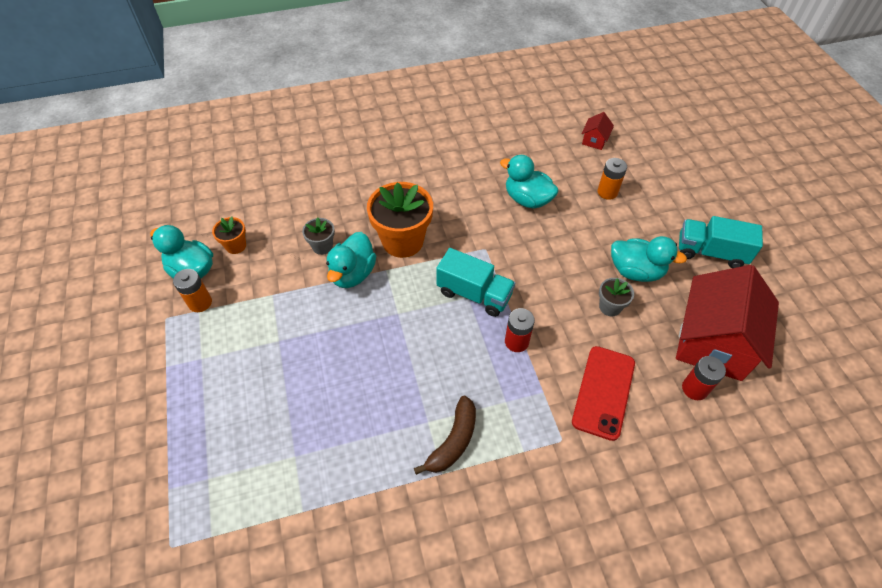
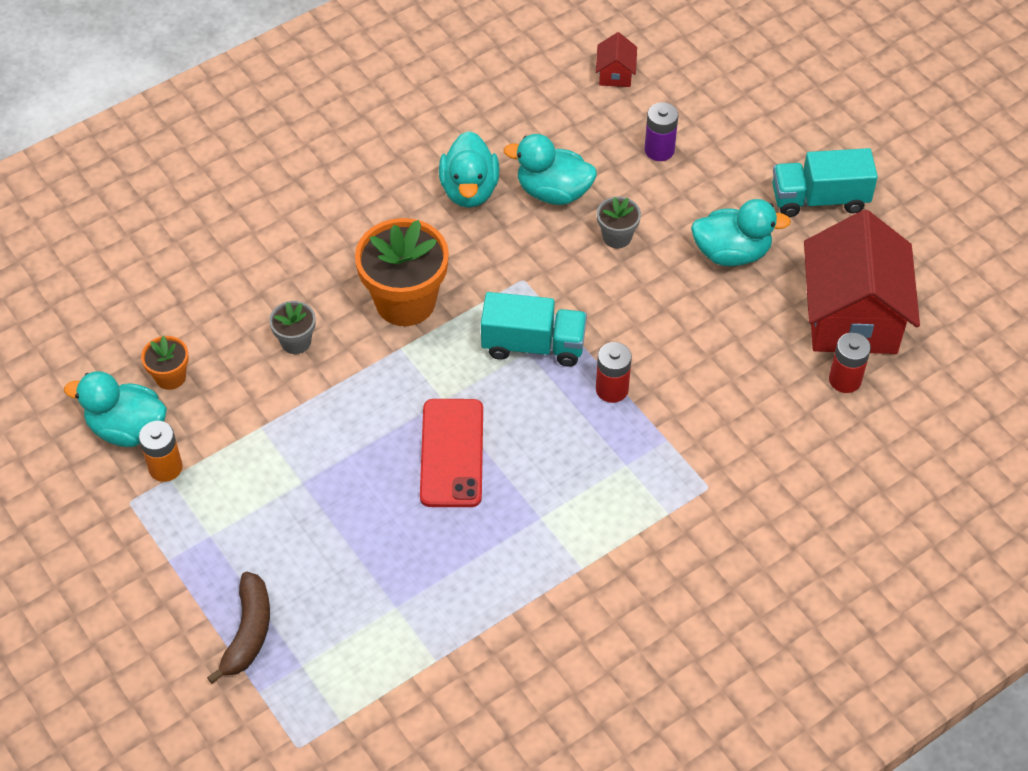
camera: 20 degrees left, 0 degrees up
(352, 274) = (357, 366): turquoise duck -> turquoise duck (469, 190)
(453, 441) = (581, 529): brown banana -> brown banana (248, 632)
(604, 392) = (739, 417): red phone -> red phone (452, 453)
(607, 192) = (659, 150): orange battery -> purple battery
(610, 307) = (713, 310): grey flower pot -> grey flower pot (617, 237)

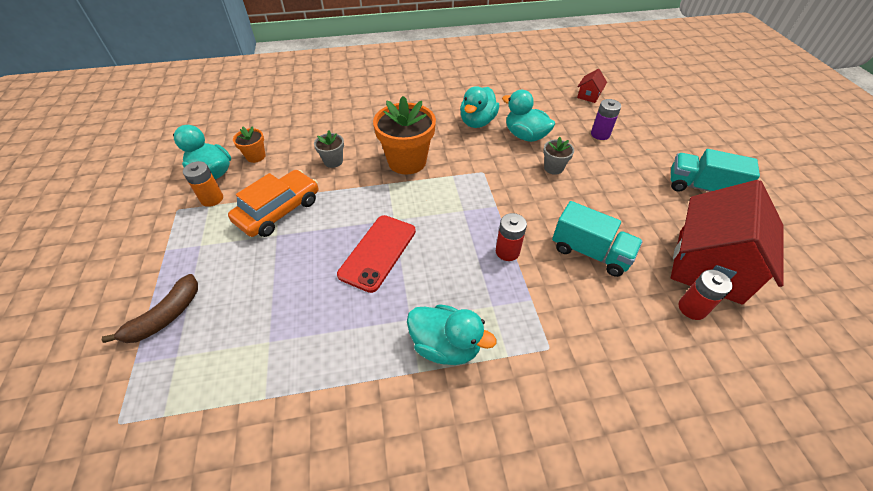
camera: 25 degrees right, 5 degrees down
(277, 448) = (279, 211): none -> orange car
(533, 345) = (469, 208): turquoise truck -> turquoise truck (590, 252)
(732, 253) = (627, 199): turquoise duck -> turquoise duck (445, 346)

